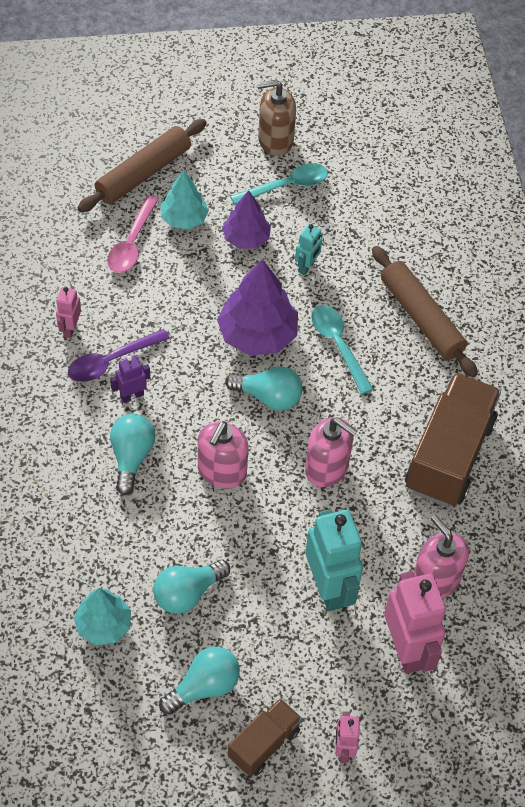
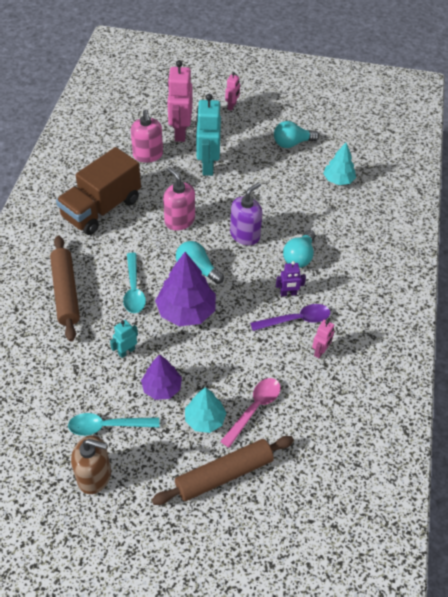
camera: 160 degrees left, 5 degrees down
(187, 593) = (287, 182): turquoise light bulb -> none
(222, 471) = (245, 235): pink soap dispenser -> purple soap dispenser
(264, 743) = (270, 117): brown truck -> none

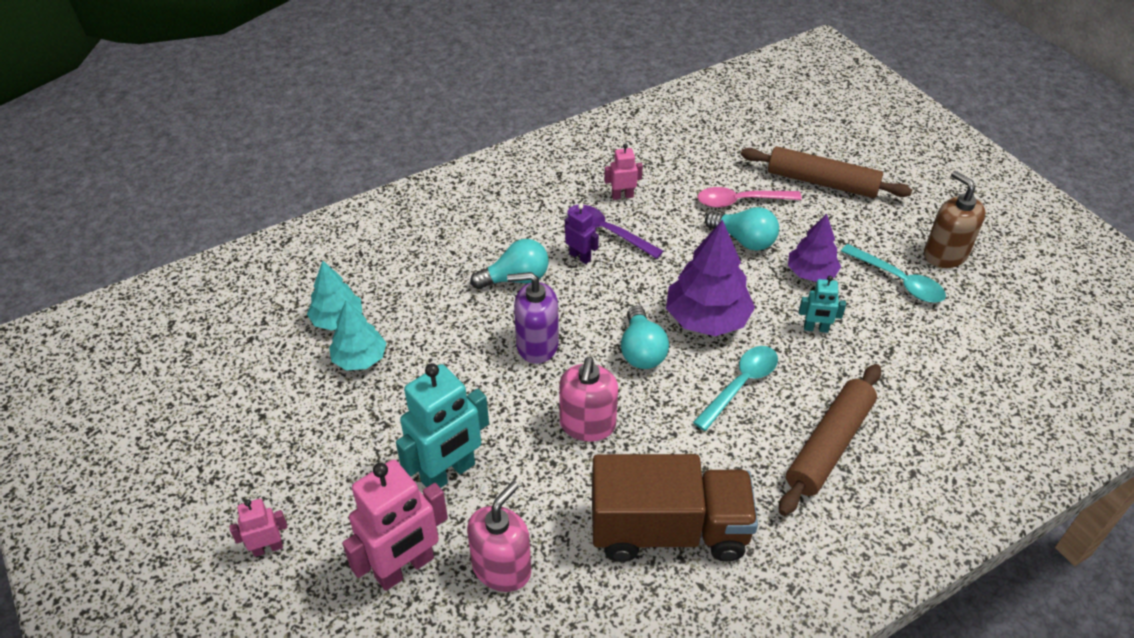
camera: 130 degrees left, 5 degrees down
(205, 419) = (796, 224): turquoise tree -> turquoise tree (360, 359)
(292, 143) = (300, 411): turquoise light bulb -> turquoise light bulb (744, 240)

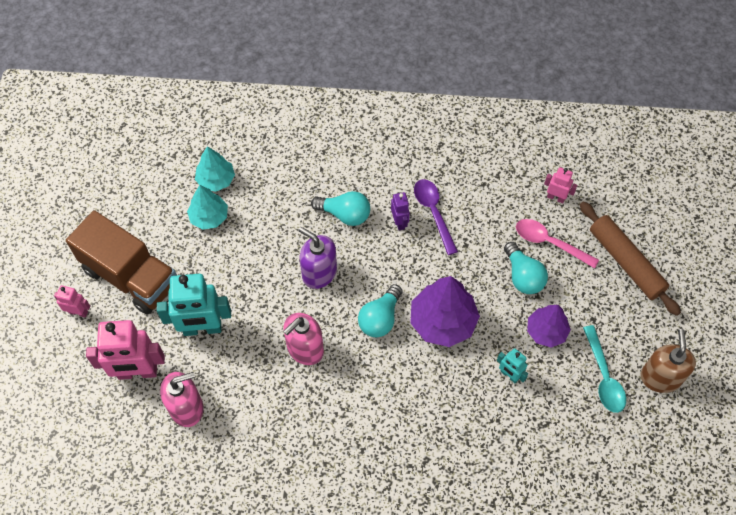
camera: 35 degrees right, 15 degrees up
(622, 196) = (469, 189): pink robot -> pink robot (556, 197)
(668, 530) = (295, 448): brown truck -> brown truck (131, 276)
(740, 385) = (422, 383): turquoise spoon -> none
(829, 445) = (440, 462): brown rolling pin -> none

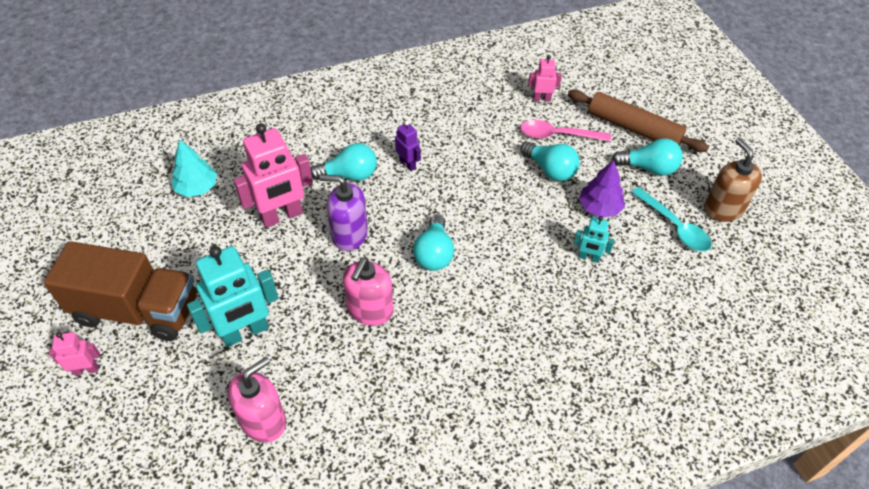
camera: 25 degrees left, 10 degrees down
(137, 372) = (186, 406): pink robot -> pink robot (282, 216)
(209, 217) = (204, 223): turquoise tree -> none
(433, 213) = (436, 146): purple spoon -> none
(442, 322) = (497, 234): purple tree -> none
(615, 309) = (649, 168): none -> turquoise light bulb

